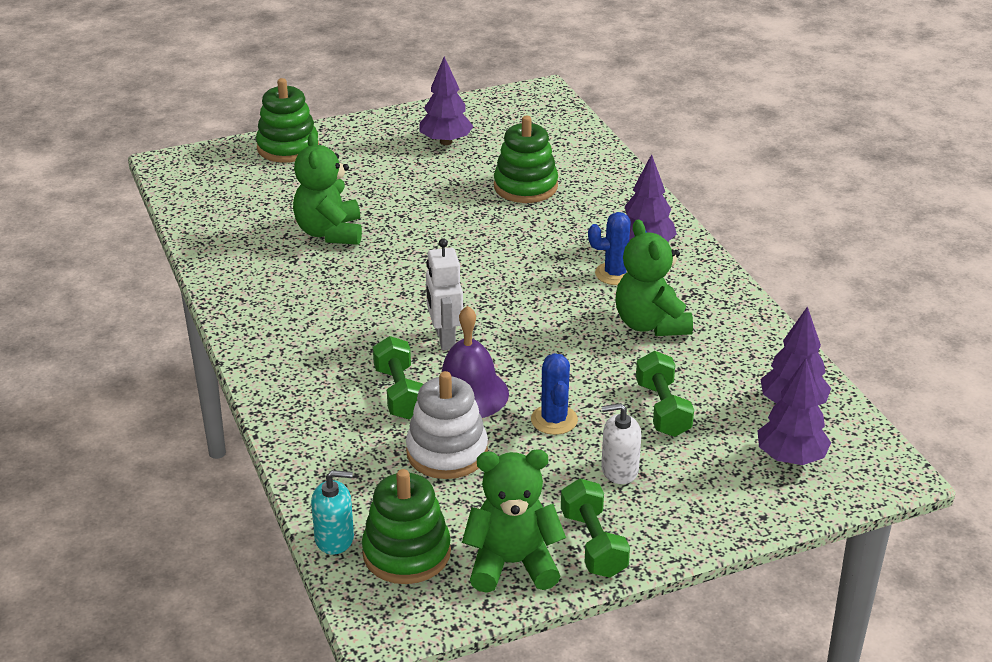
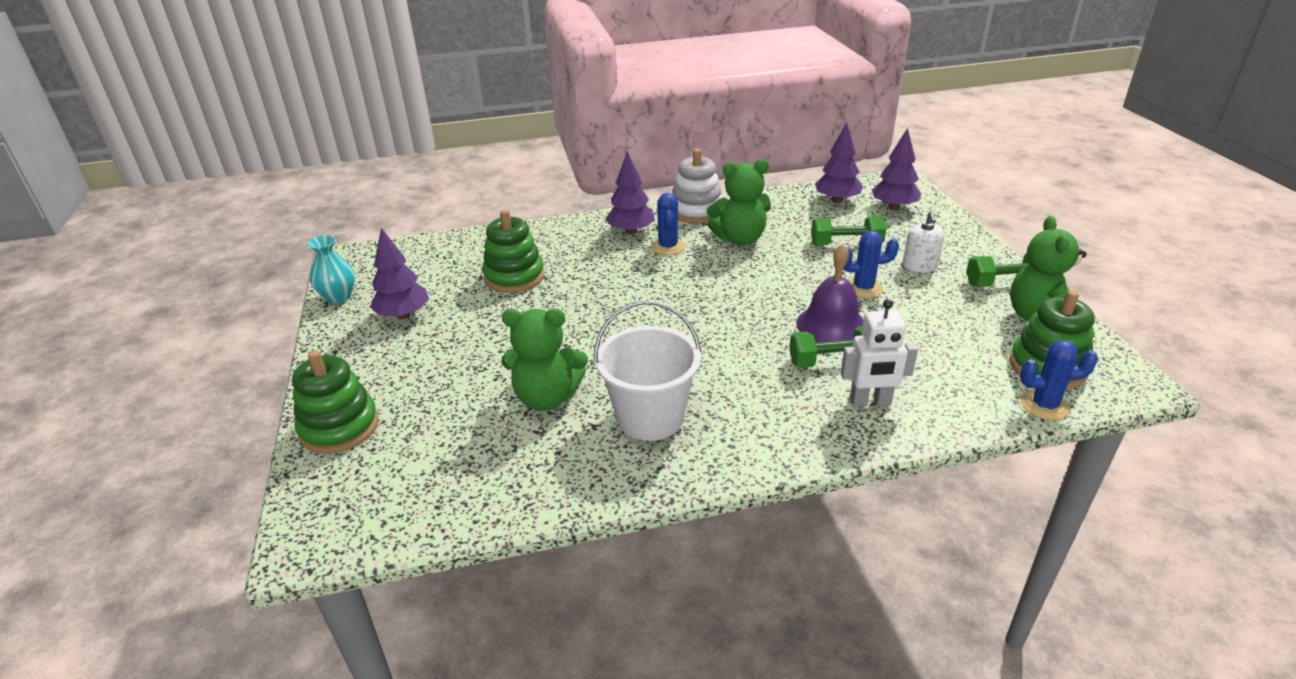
camera: 80 degrees left, 0 degrees up
(305, 288) = (650, 417): none -> white bucket
(334, 538) = (1044, 405): turquoise soap dispenser -> blue cactus
(445, 339) = (751, 333): white robot -> white robot (870, 402)
(447, 452) = (913, 340): white stacking toy -> white stacking toy (696, 211)
(470, 105) = (338, 297): none -> turquoise vase

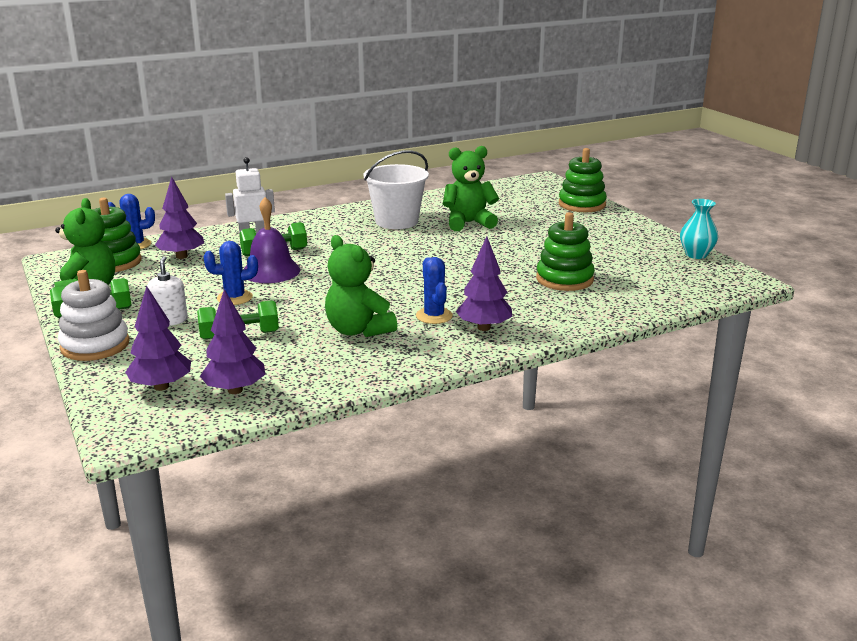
camera: 165 degrees right, 10 degrees down
(403, 315) = (623, 249): purple tree -> purple tree (181, 256)
(696, 211) = (418, 358): white stacking toy -> white stacking toy (95, 345)
(740, 239) = (358, 330): green teddy bear -> green teddy bear turned 105 degrees counterclockwise

